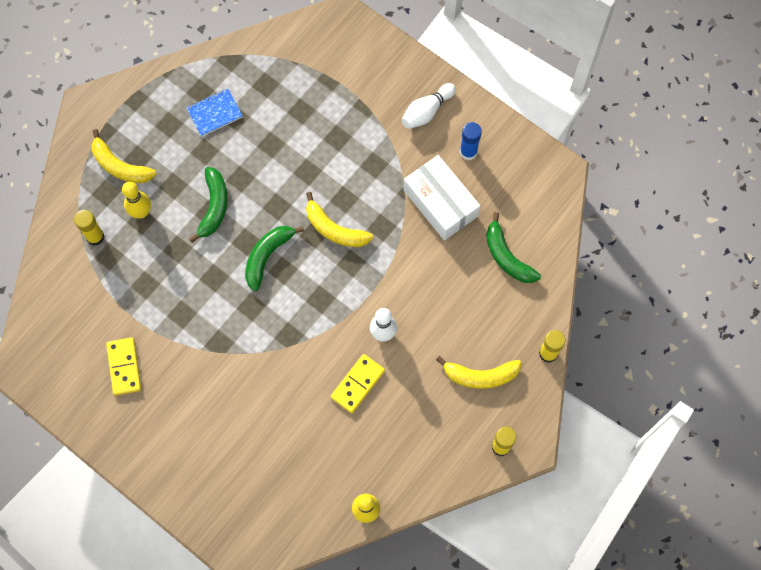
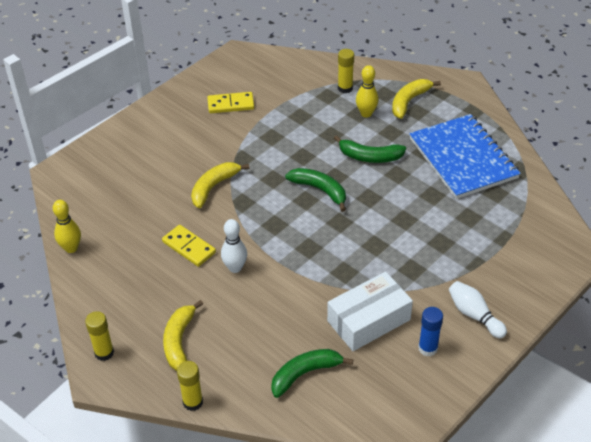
camera: 95 degrees right, 25 degrees down
(214, 113) = (463, 158): blue notebook -> blue notebook, size x2.24
(334, 229) = (344, 237): yellow banana -> yellow banana (214, 187)

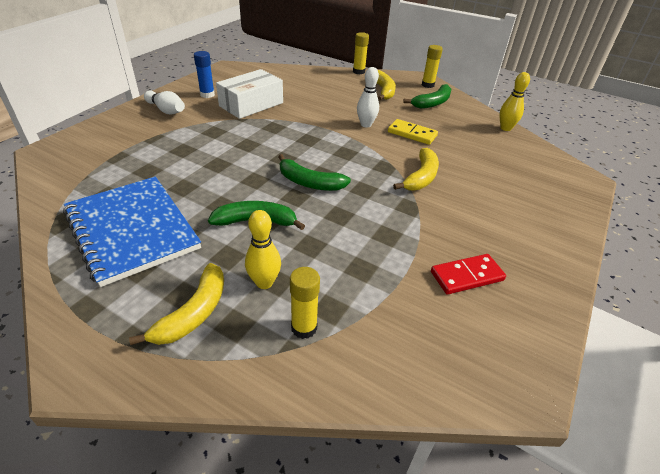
camera: 165 degrees right, 5 degrees down
(230, 104) = (467, 276): yellow domino -> red domino
(305, 374) = (293, 82): green banana -> green banana (432, 103)

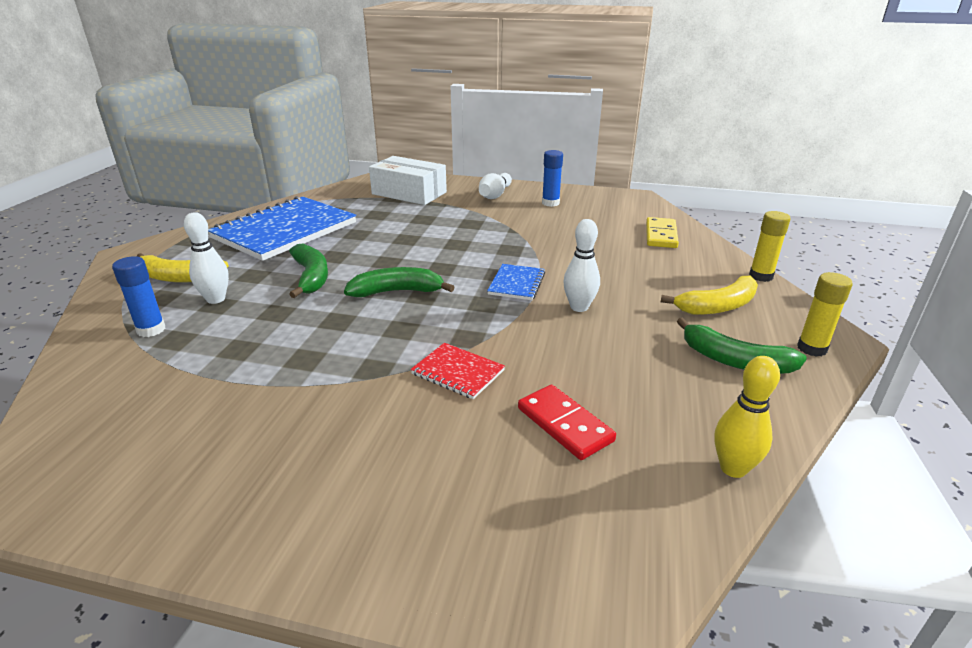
camera: 75 degrees right, 10 degrees down
(251, 104) = (553, 227): white box -> white box (409, 193)
(264, 282) = (216, 299): yellow bowling pin -> white bowling pin
(304, 328) = (151, 330): yellow glue stick -> blue glue stick
(309, 182) = (397, 292): green banana -> green banana turned 75 degrees clockwise
(325, 136) = (516, 283): none -> blue notebook
(412, 134) = (589, 350): yellow domino -> yellow domino (661, 235)
(421, 177) = (458, 372): yellow banana -> red notebook
(467, 276) = (226, 433): red domino -> red domino (564, 424)

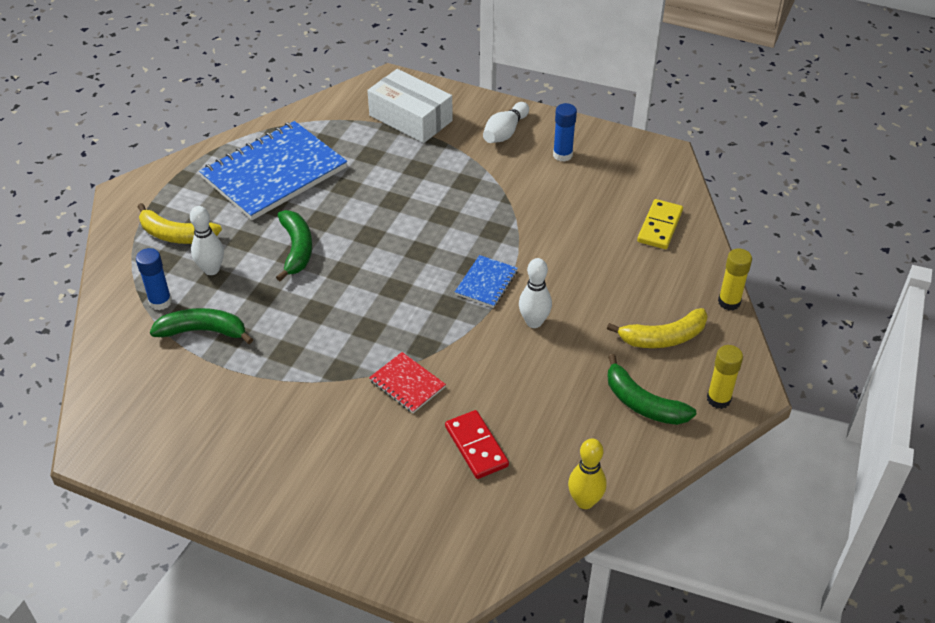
camera: 10 degrees right, 15 degrees up
(397, 292) = (373, 280): green banana -> green banana (203, 331)

